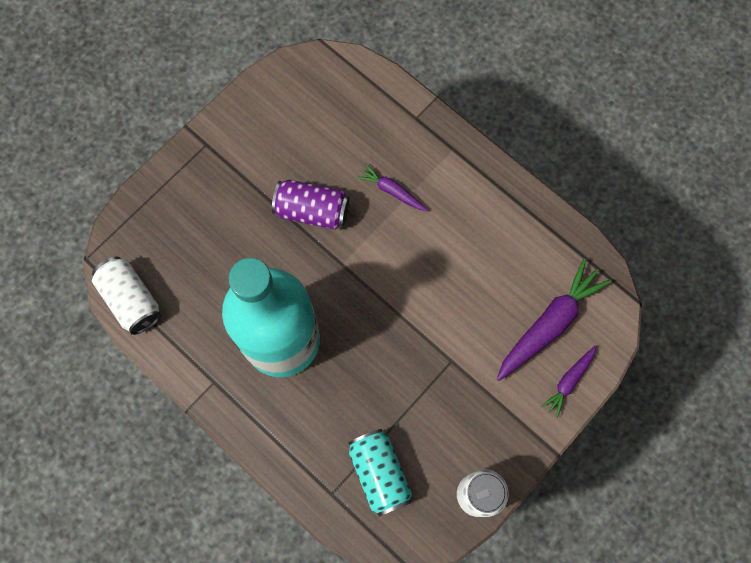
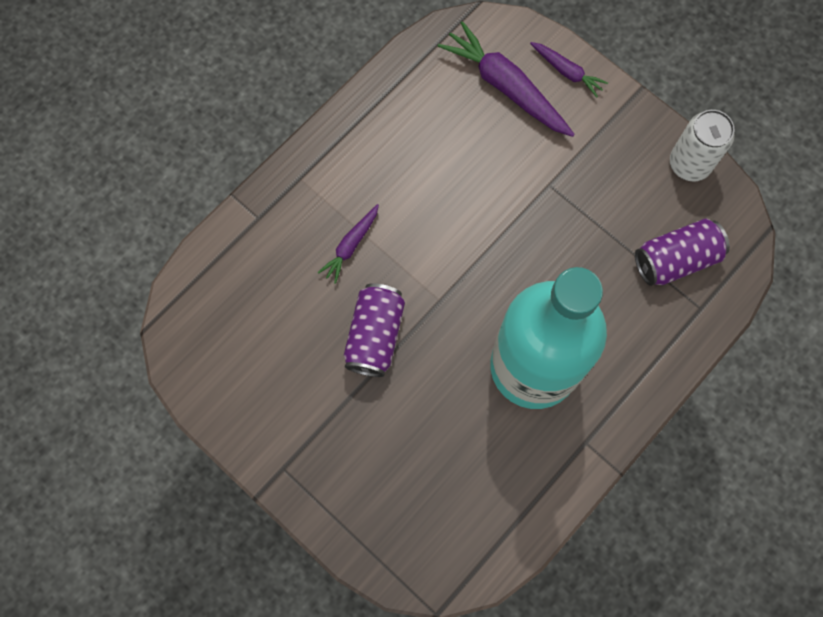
camera: 90 degrees left, 0 degrees up
(131, 300) = (489, 550): white can -> none
(379, 473) = (676, 259): turquoise can -> purple can

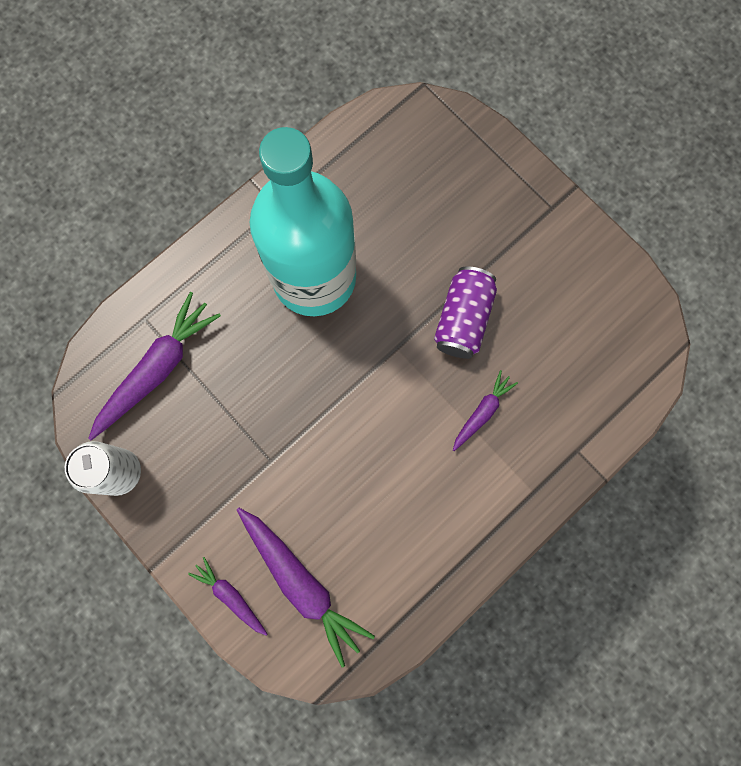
camera: 175 degrees left, 5 degrees up
(676, 259) = (158, 369): purple can -> purple carrot

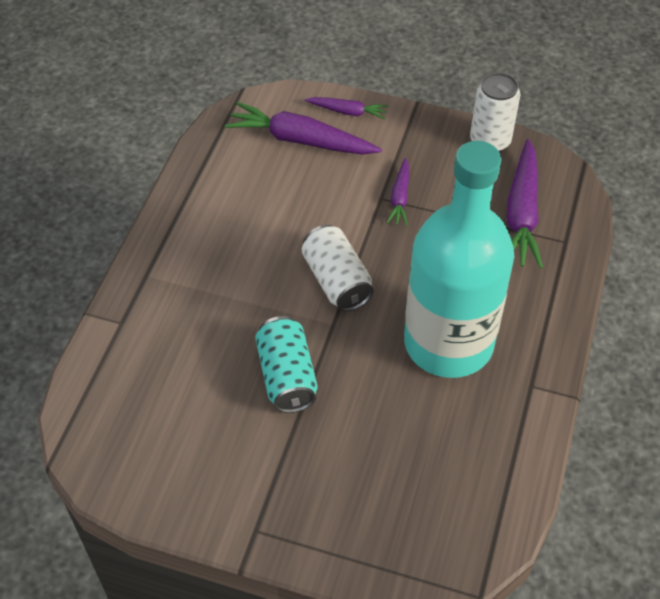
camera: 150 degrees right, 25 degrees down
(367, 390) = (337, 280): none -> white can
(462, 319) = (287, 376): purple can -> turquoise can
(482, 412) = (224, 311): purple carrot -> purple carrot (400, 197)

